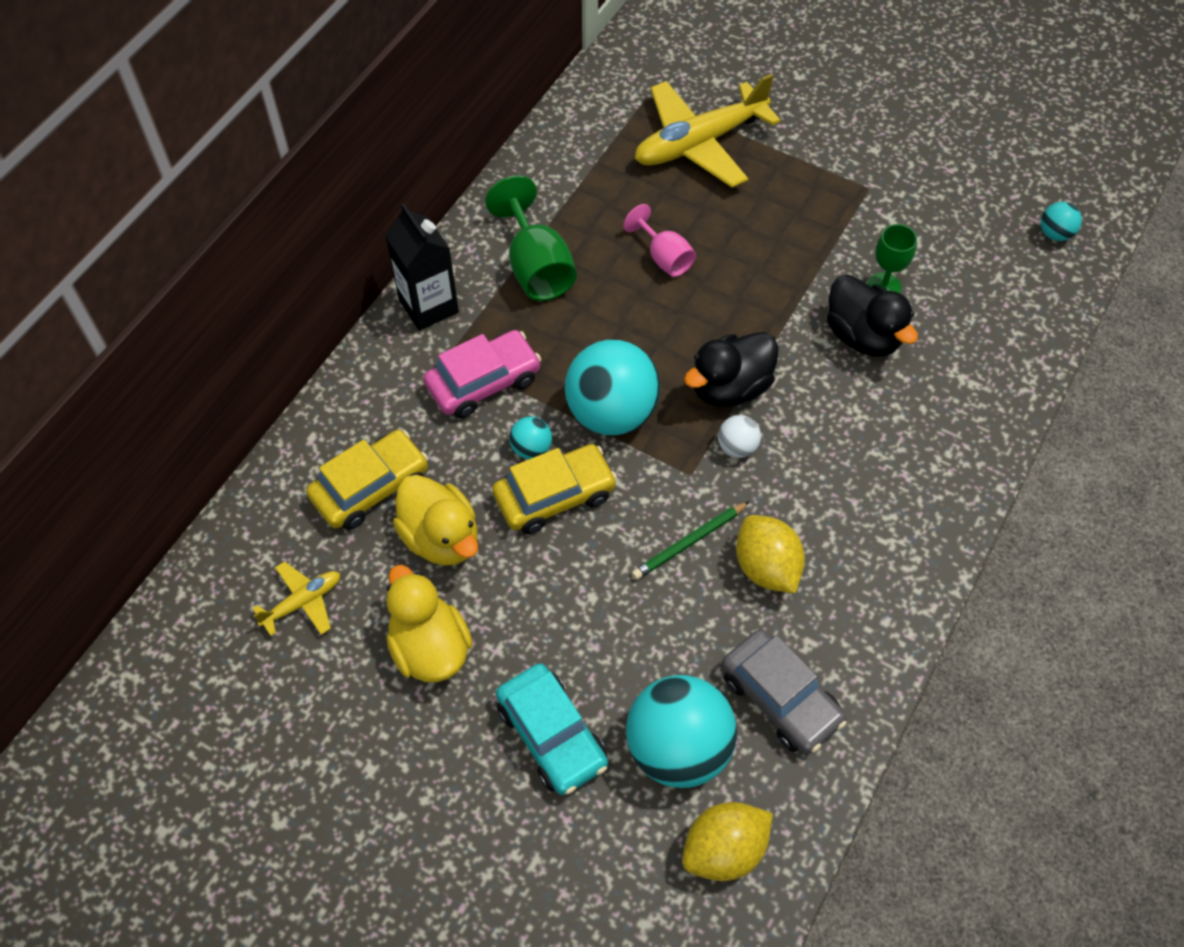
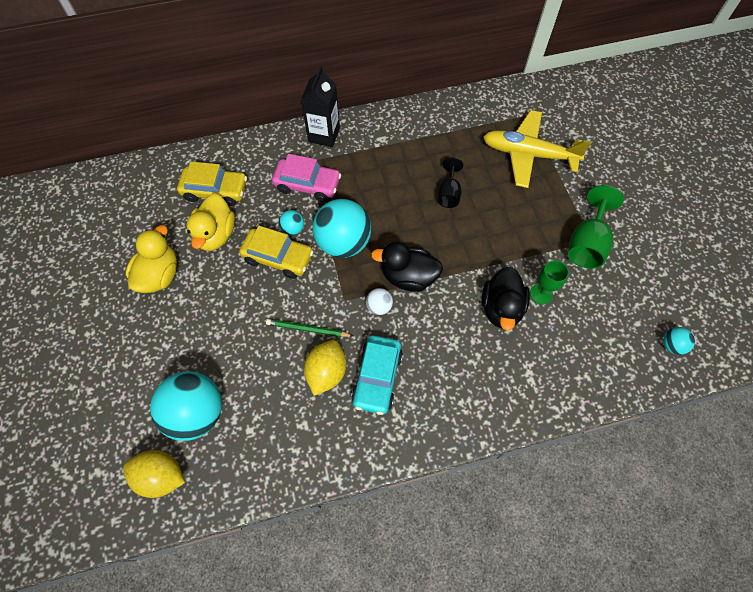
camera: 45 degrees right, 5 degrees up
(303, 602) = (140, 214): yellow plane -> none
(536, 267) = (387, 153): green goblet -> green goblet (586, 244)
(552, 735) = (158, 356): turquoise car -> turquoise car (377, 377)
(664, 257) = (448, 194): pink goblet -> black goblet
(780, 698) = (262, 436): grey car -> none

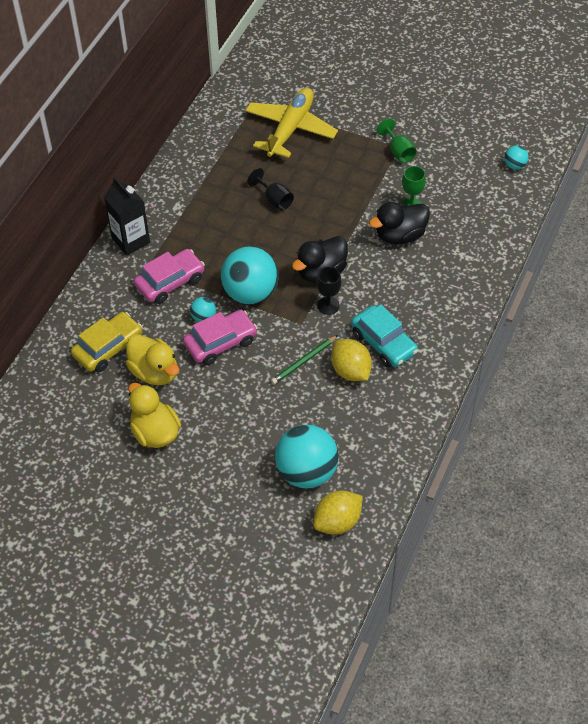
camera: 50 degrees left, 10 degrees down
(278, 257) = (220, 342): yellow car -> pink car
(379, 307) = (328, 305): white ball -> black goblet
(501, 308) = (400, 235): black duck -> black duck turned 105 degrees clockwise
(528, 154) = (290, 129): yellow plane -> yellow plane turned 150 degrees clockwise
(586, 244) = (398, 152): green goblet -> green goblet, size x0.63

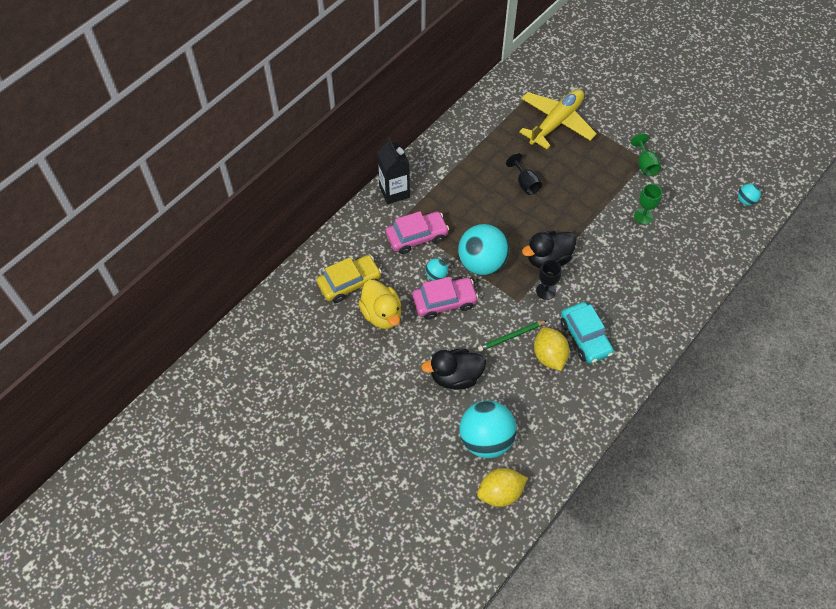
camera: 15 degrees right, 5 degrees up
(155, 432) = (367, 369): yellow duck -> none
(400, 235) = (626, 242): black duck -> black duck (455, 377)

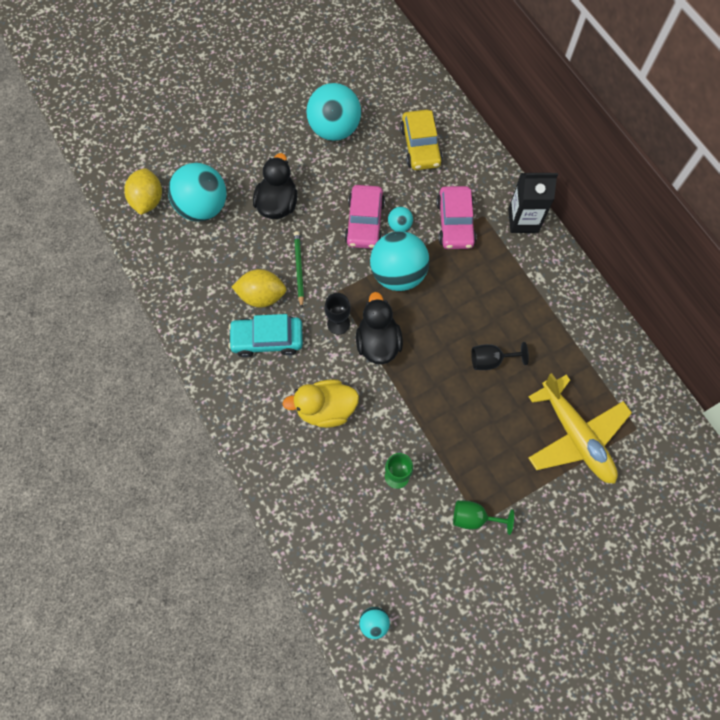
camera: 110 degrees right, 10 degrees up
(356, 357) = (334, 129): none -> turquoise ball
(382, 314) = (373, 163): yellow duck -> yellow duck (326, 409)

